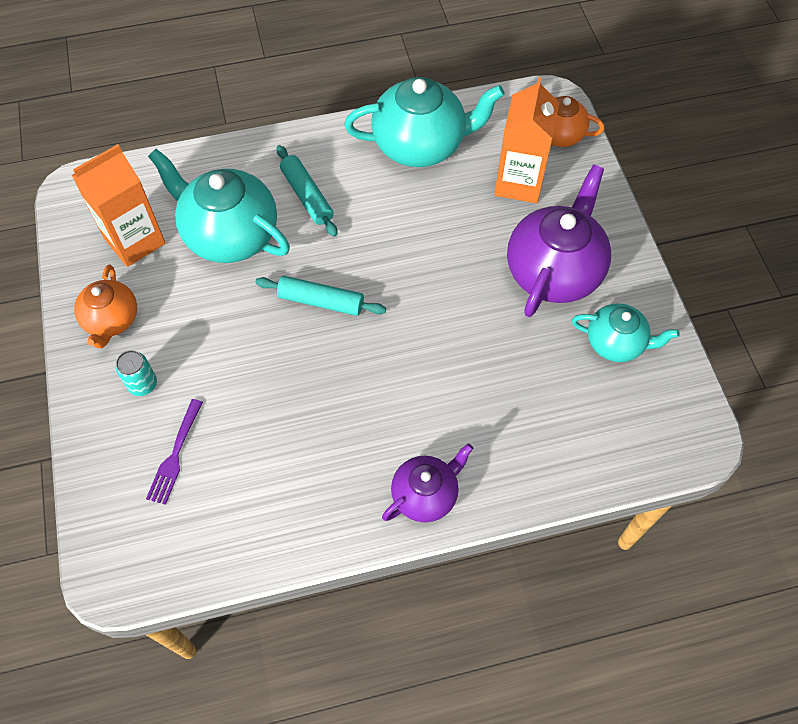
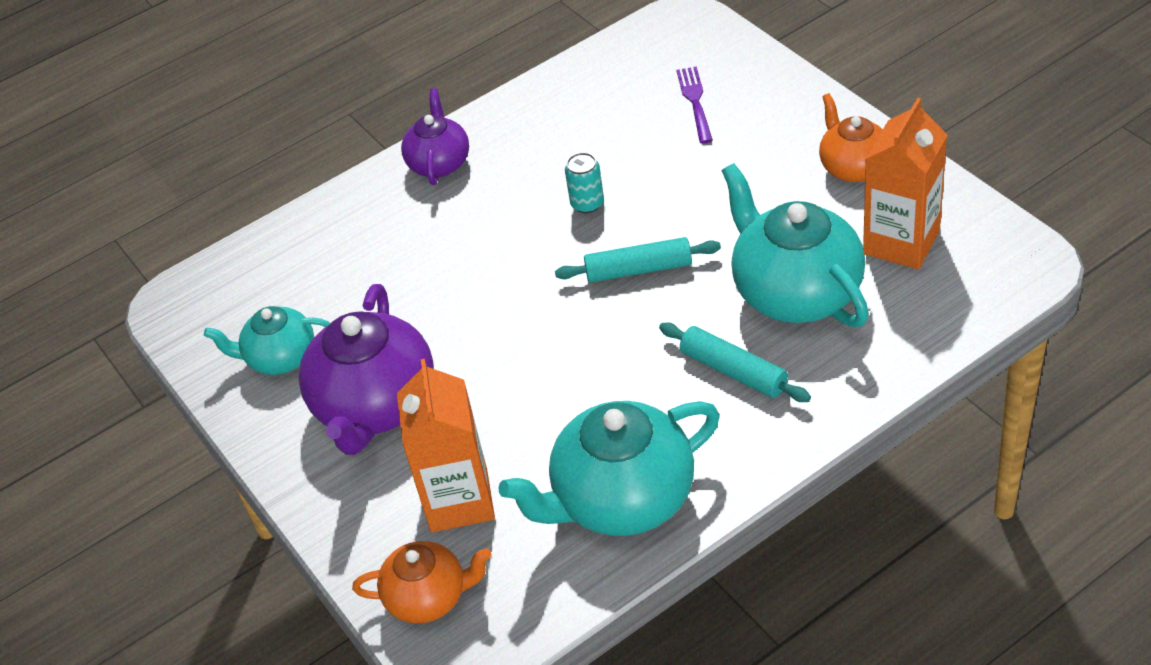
camera: 165 degrees right, 15 degrees down
(142, 384) = (772, 134): turquoise can -> turquoise can (587, 203)
(230, 234) = (795, 292): turquoise teapot -> turquoise teapot turned 135 degrees counterclockwise
(425, 495) = (439, 163): purple teapot -> purple teapot turned 150 degrees clockwise

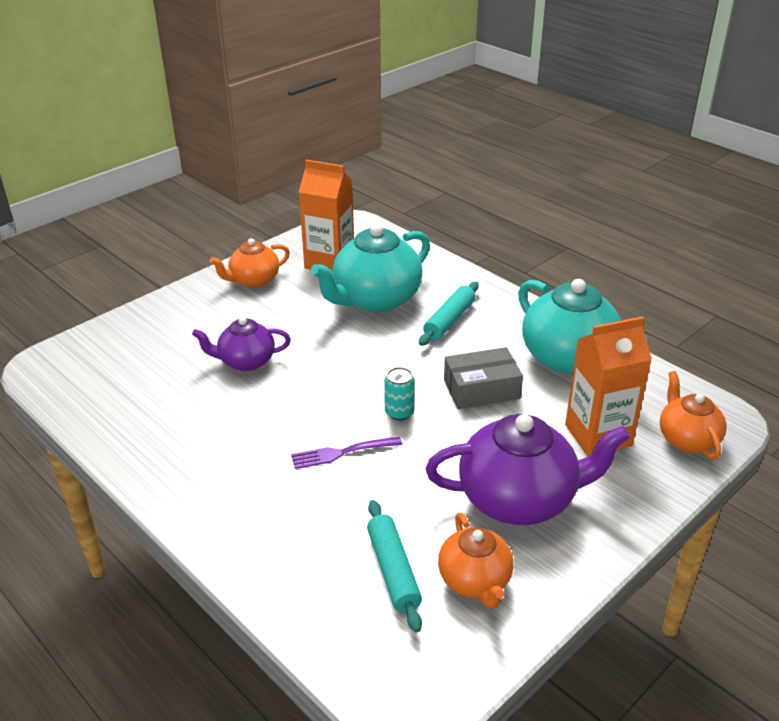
camera: 105 degrees left, 10 degrees down
(280, 358) = (475, 581): turquoise teapot -> orange teapot
(439, 163) = (205, 503): purple teapot -> purple teapot (246, 361)
(572, 392) = (481, 389): none -> grey box
(587, 203) = (276, 400): turquoise can -> turquoise can (399, 412)
(638, 269) = (353, 367): turquoise rolling pin -> turquoise rolling pin (393, 570)
(695, 102) = (160, 352): purple fork -> purple fork (342, 452)

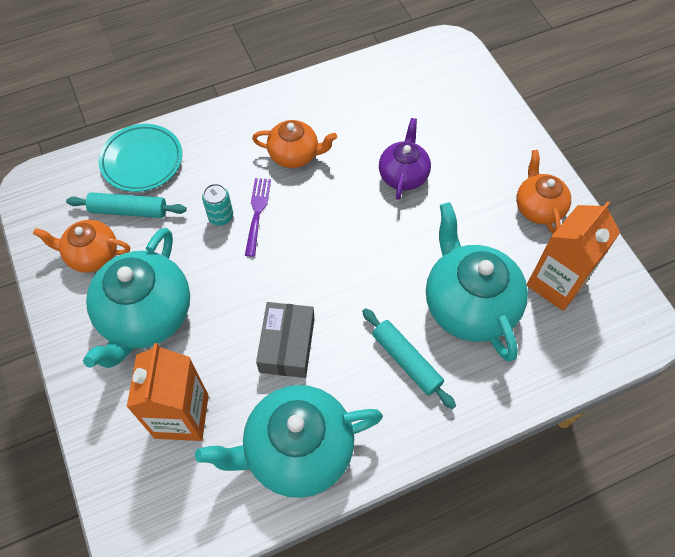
camera: 110 degrees right, 25 degrees up
(309, 588) = (142, 161): none -> turquoise plate
(399, 412) = (286, 268): turquoise can -> turquoise can (220, 216)
(519, 499) = (145, 316): purple teapot -> turquoise teapot
(687, 439) = (137, 495): orange teapot -> orange teapot (294, 155)

